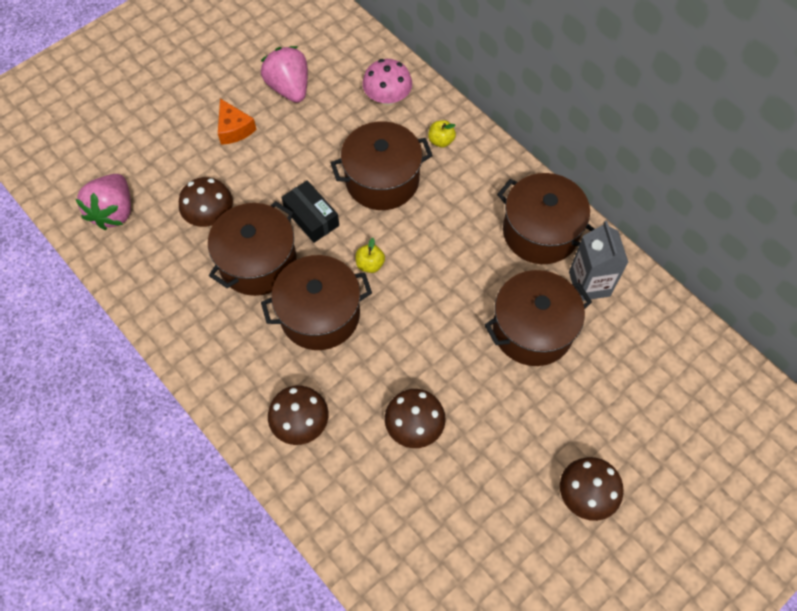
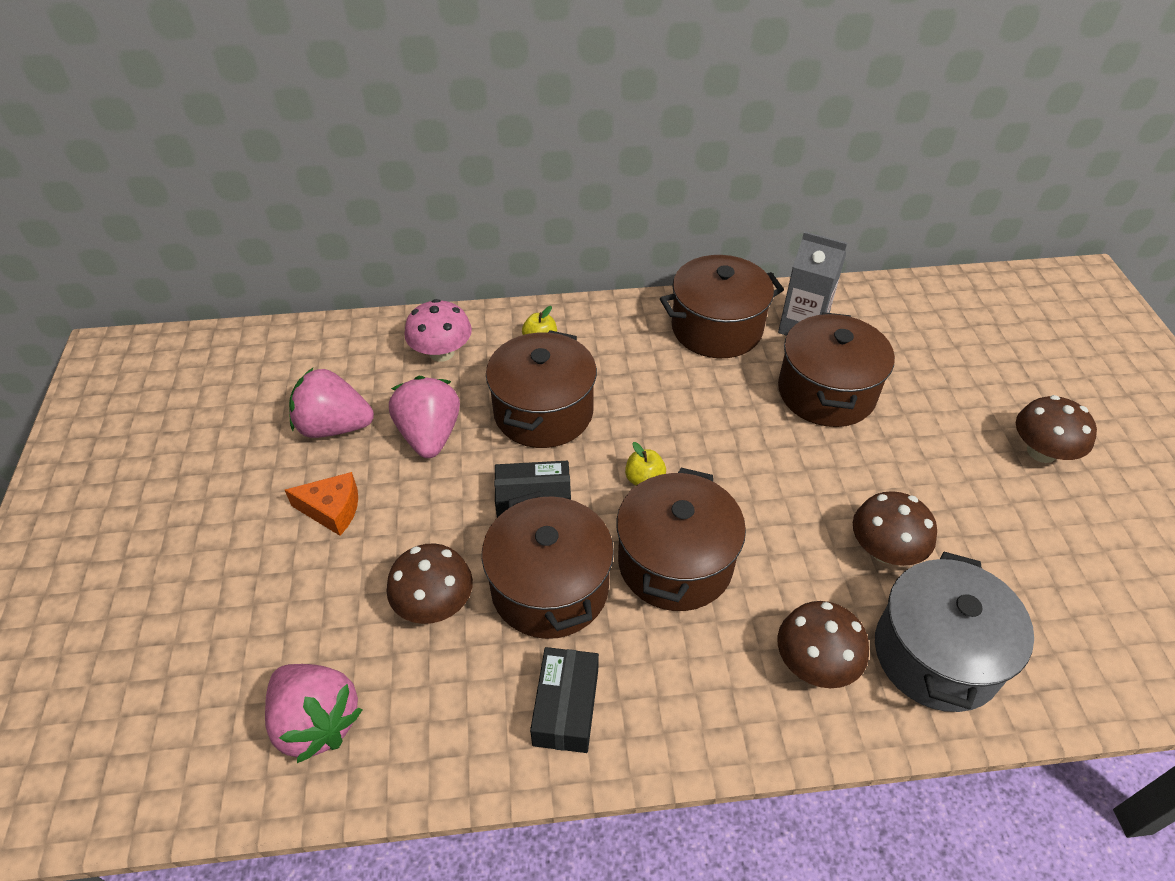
camera: 55 degrees left, 15 degrees down
(191, 314) = (566, 707): none -> black box
(318, 136) = (429, 435): none -> pink strawberry
(352, 488) = (936, 654): none -> grey pot

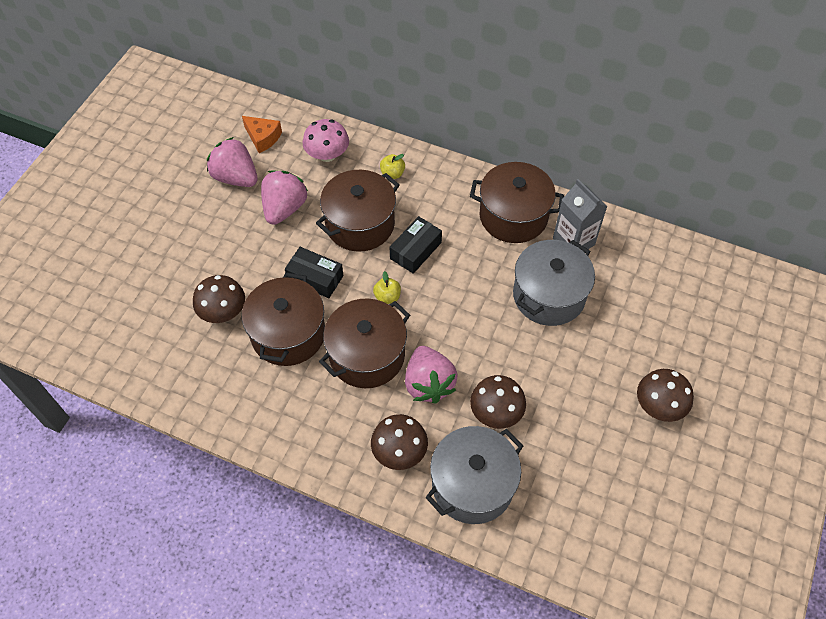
camera: 30 degrees right, 10 degrees up
(317, 722) = (130, 343): pink strawberry -> pink strawberry (428, 384)
(332, 510) = (204, 230): orange cheese -> orange cheese (263, 138)
(566, 707) = (252, 402): black box -> black box (415, 250)
(826, 392) = (549, 295): brown pot -> grey pot

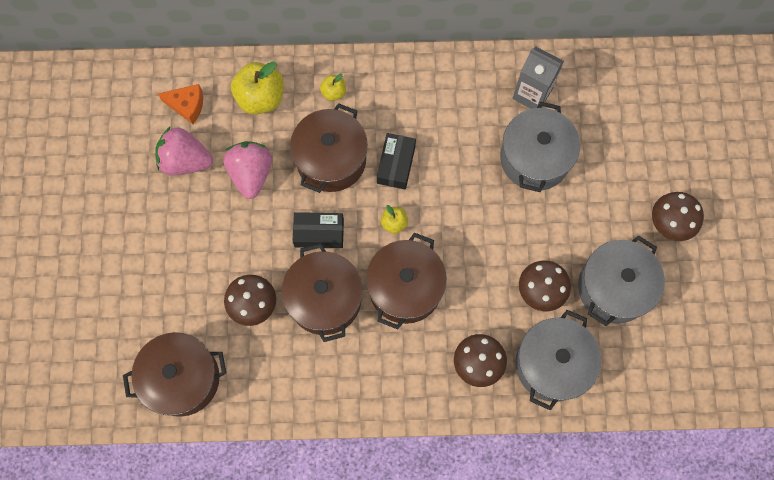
camera: 25 degrees left, 15 degrees up
(327, 155) = (260, 98): pink mushroom -> yellow apple
(428, 384) = (472, 290): pink strawberry -> none
(513, 216) = (467, 90): brown pot -> brown pot (182, 378)
(571, 441) = (613, 288): none -> grey pot

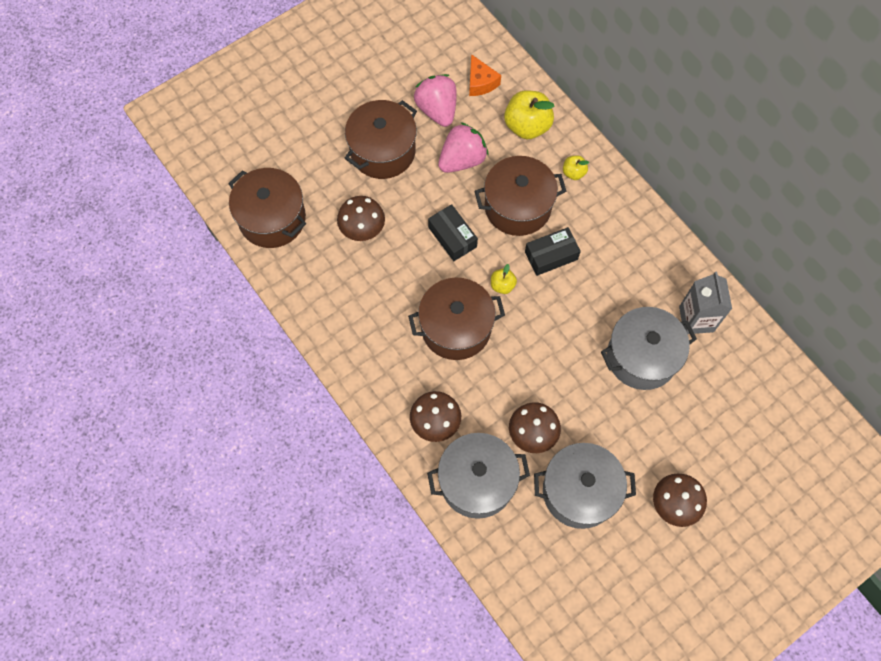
camera: 55 degrees right, 5 degrees down
(324, 299) = (403, 275): brown pot -> brown pot (382, 151)

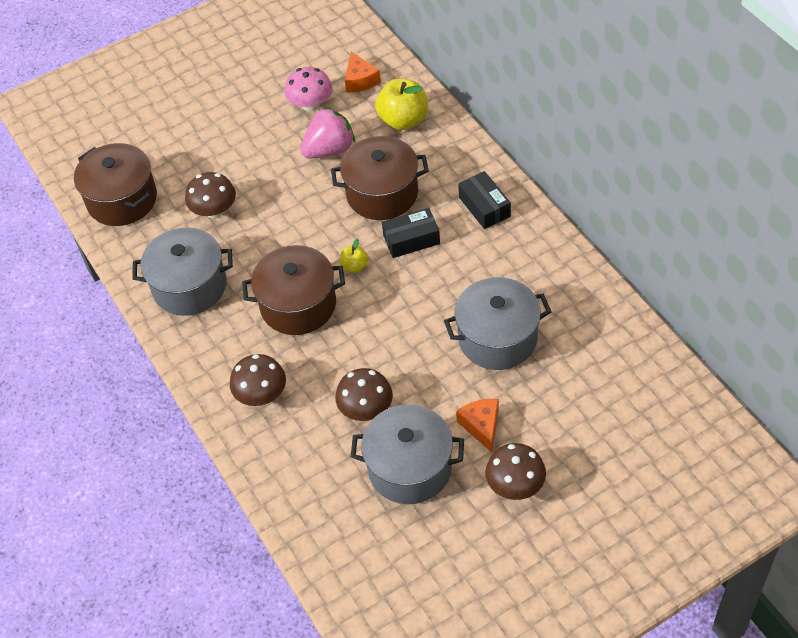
camera: 10 degrees right, 15 degrees down
(382, 151) = (247, 141): brown pot -> none
(437, 110) = (310, 104): pink strawberry -> pink mushroom
(452, 237) = (308, 220): black box -> black box (484, 207)
(477, 481) = (297, 454): grey pot -> grey pot (189, 286)
(573, 173) = (447, 163): yellow apple -> none
(638, 446) = (481, 426): none -> orange cheese
(696, 319) = (563, 303): grey carton -> none

